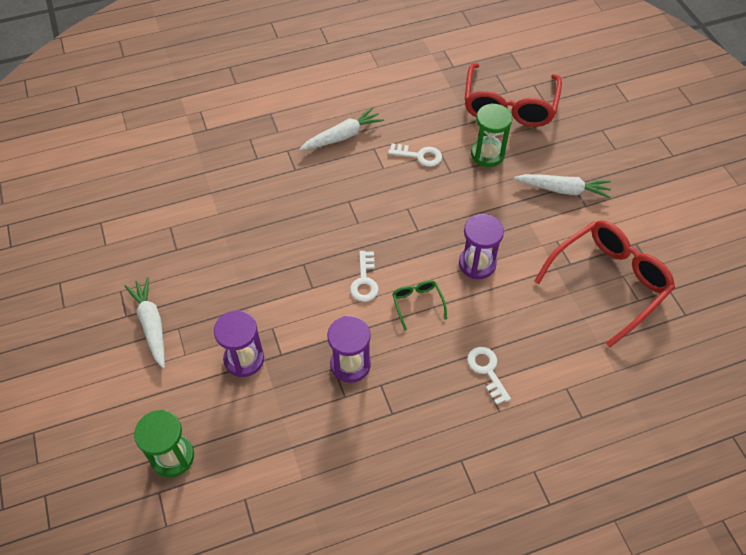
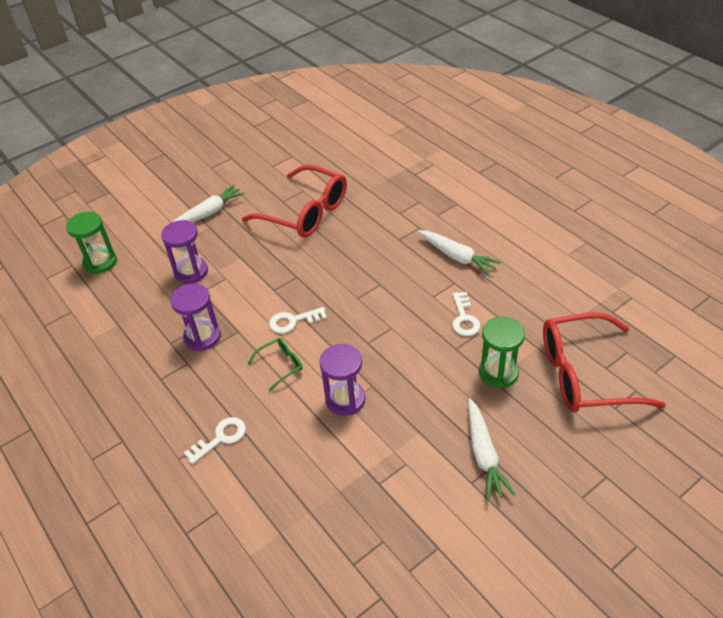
camera: 75 degrees right, 10 degrees down
(609, 282) = (367, 527): red glasses -> red glasses (305, 212)

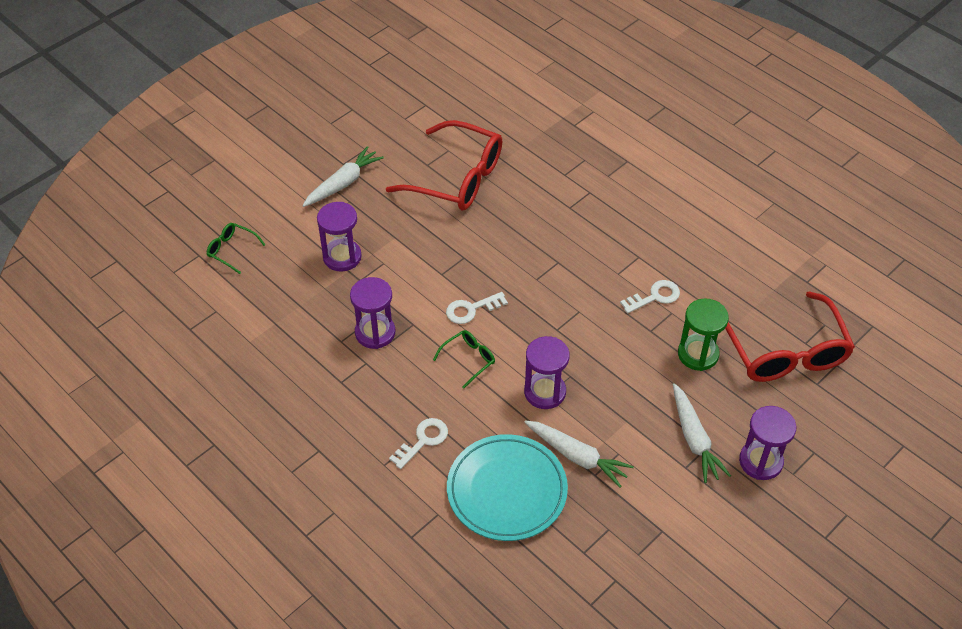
camera: 10 degrees left, 5 degrees up
(100, 262) = (231, 250): green hourglass -> green glasses
(289, 493) = (507, 490): none -> turquoise plate
(457, 257) = (637, 226): white carrot -> white carrot (577, 456)
(464, 318) = (654, 297): white key -> white key turned 105 degrees counterclockwise
(549, 482) = (760, 461): none -> purple hourglass
(584, 375) = (784, 351): red glasses -> red glasses turned 90 degrees counterclockwise

